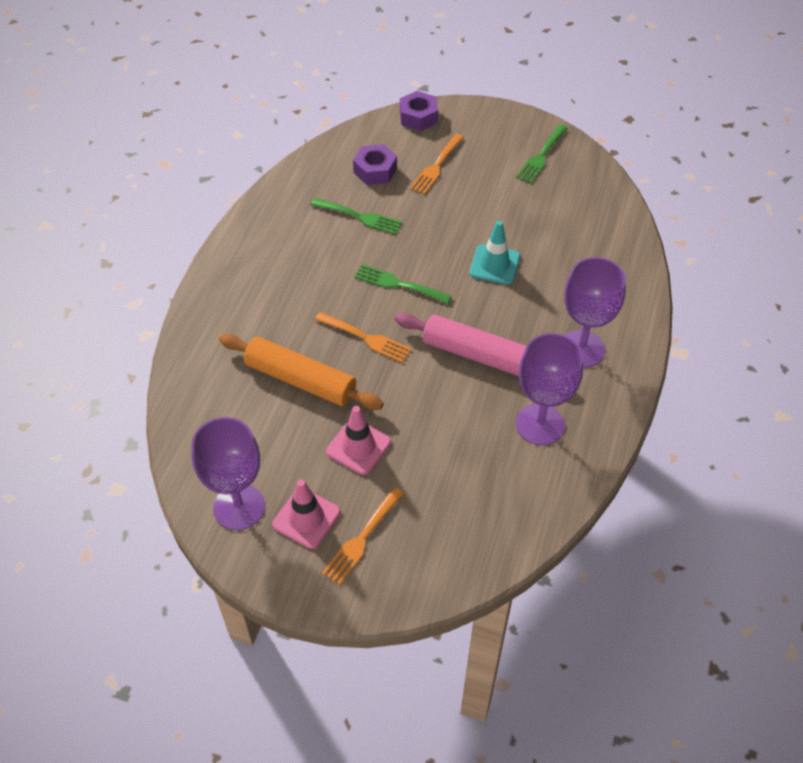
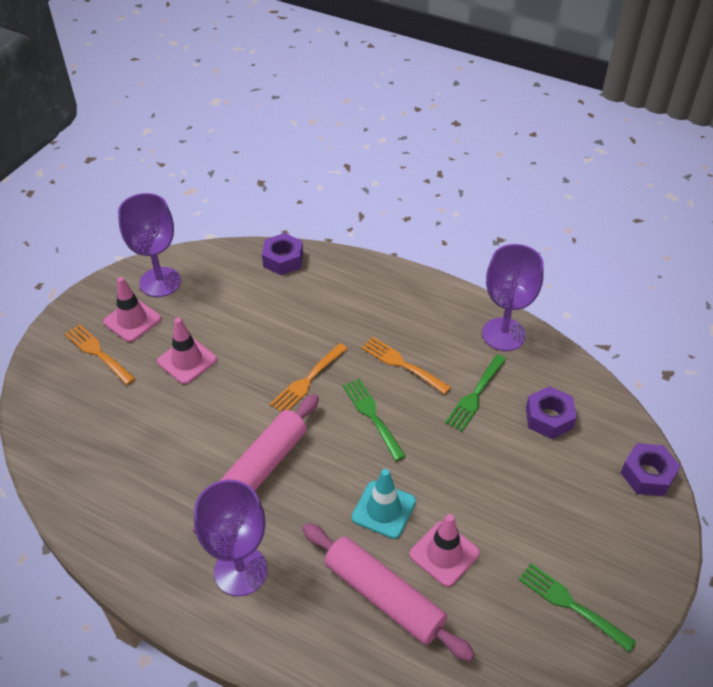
camera: 100 degrees right, 5 degrees down
(190, 390) = (283, 260): none -> purple nut
(300, 380) = (272, 329): orange rolling pin -> none
(398, 284) = (372, 415): green fork -> green fork turned 60 degrees counterclockwise
(436, 166) = (553, 479): orange fork -> orange fork (401, 364)
(523, 225) = (444, 554): none -> pink traffic cone
(540, 424) = (158, 507): purple goblet -> purple goblet (503, 334)
(571, 256) = (384, 596): none -> pink rolling pin

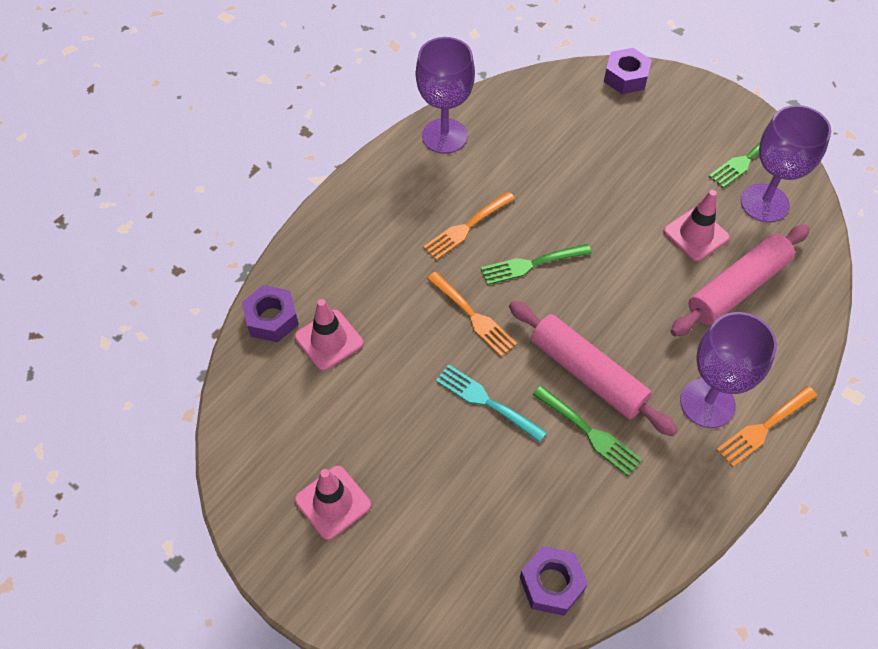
camera: 80 degrees left, 10 degrees up
(97, 353) = (381, 547): orange fork -> orange fork (764, 428)
(160, 282) = (270, 465): purple goblet -> purple goblet (764, 203)
(187, 360) = (418, 439): pink traffic cone -> pink traffic cone (329, 340)
(225, 399) = (486, 401): none -> turquoise fork
(383, 509) = (645, 273): turquoise traffic cone -> none
(475, 395) = (519, 175): green fork -> green fork (590, 432)
(549, 418) = (555, 126): purple nut -> purple nut (551, 584)

